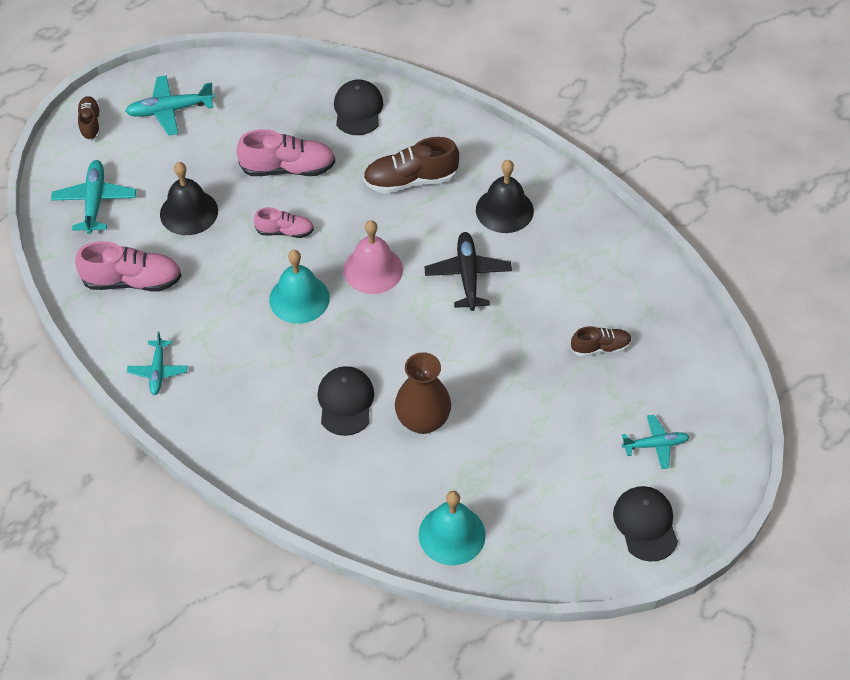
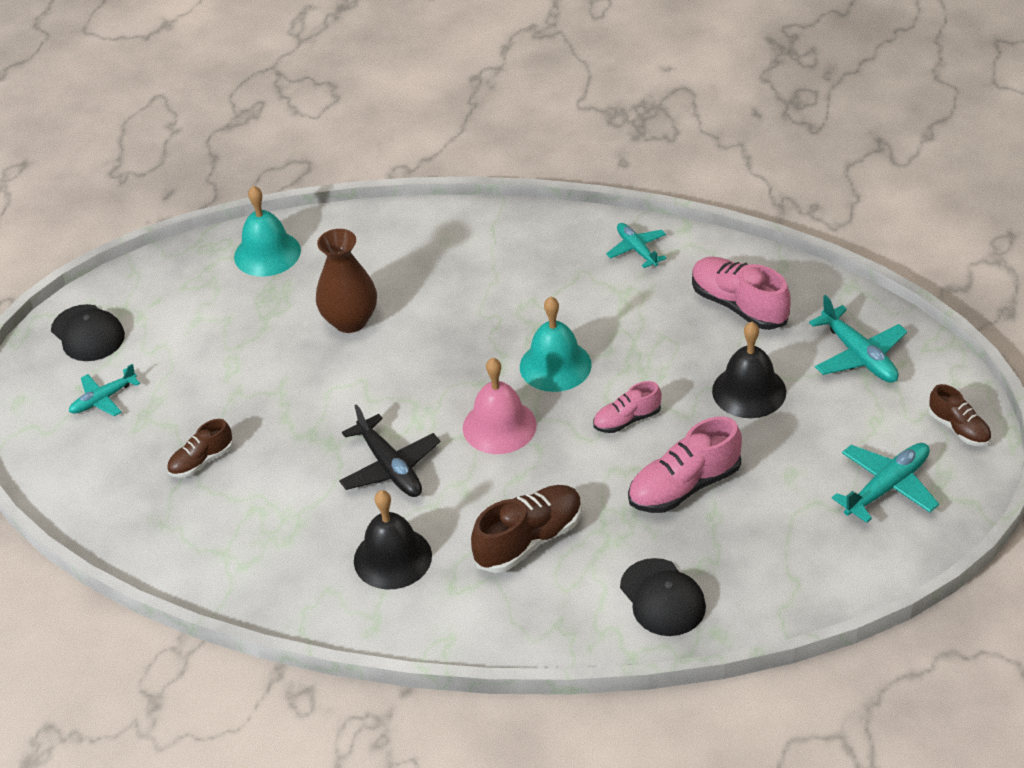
camera: 155 degrees right, 10 degrees down
(132, 281) = (739, 305): pink shoe -> pink shoe turned 75 degrees clockwise
(345, 402) = (436, 303): black cap -> none

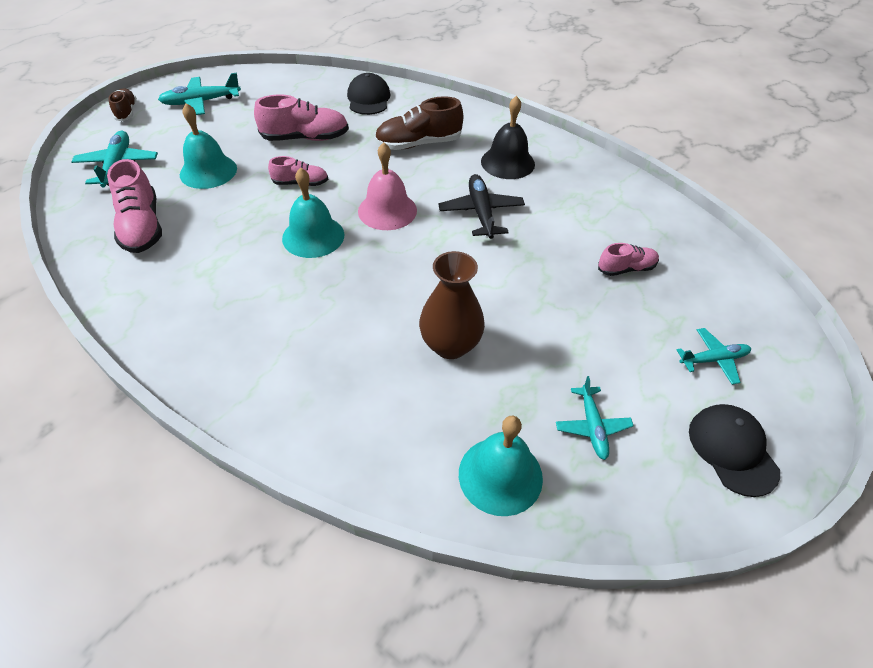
camera: 160 degrees left, 5 degrees up
(201, 461) = (626, 269): brown shoe -> pink shoe
(637, 250) = (154, 307): turquoise plane -> turquoise plane (592, 426)
(749, 391) = (208, 171): black bell -> turquoise bell

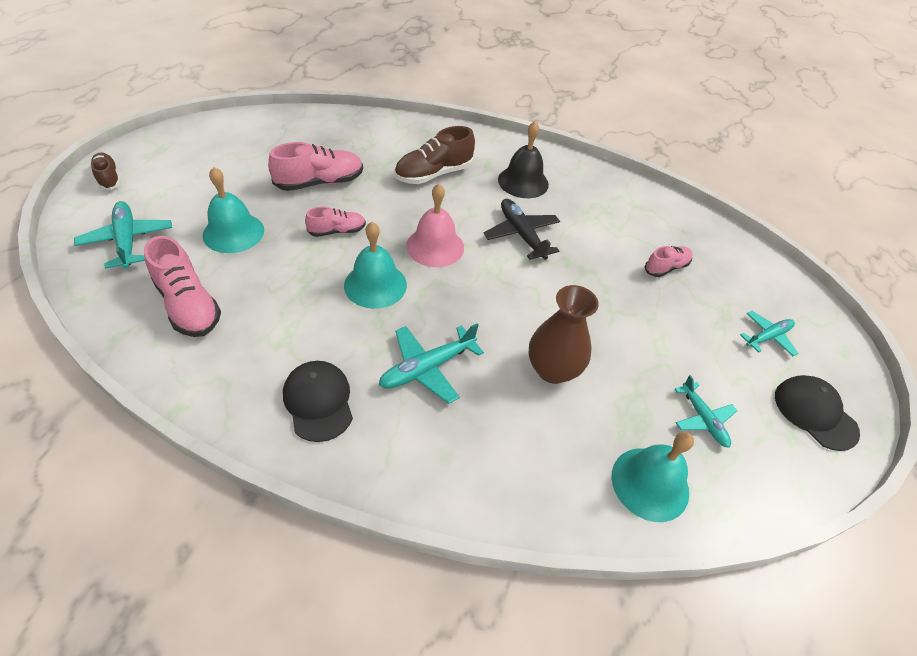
camera: 20 degrees left, 0 degrees up
(201, 102) = (190, 157): turquoise plane -> turquoise plane (428, 368)
(368, 99) = (364, 133): black cap -> black cap (318, 401)

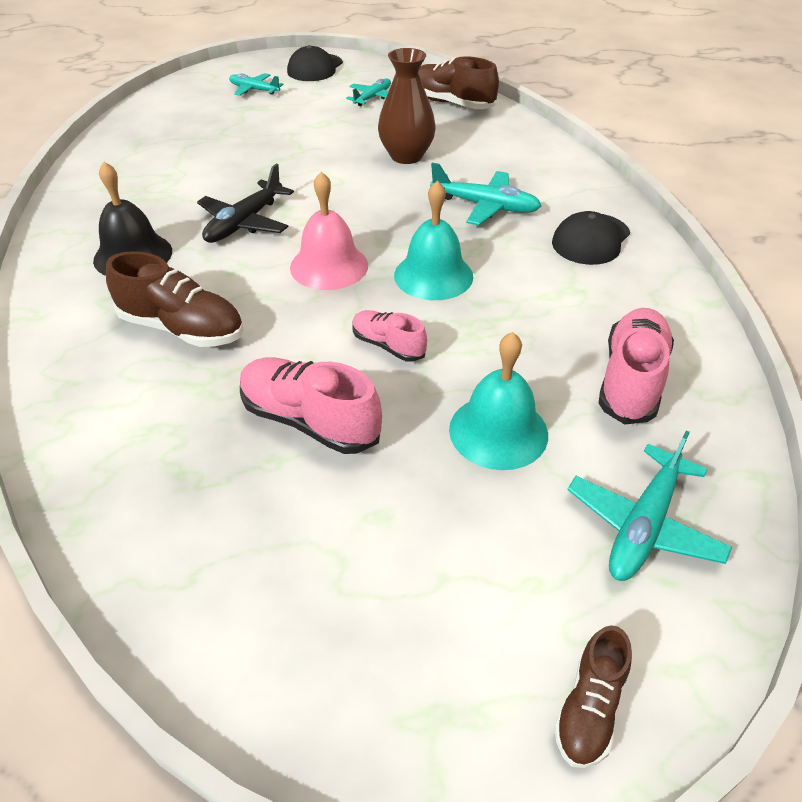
camera: 120 degrees left, 5 degrees down
(650, 483) = (451, 103): turquoise bell -> brown shoe
(666, 267) = (210, 140): pink shoe -> none

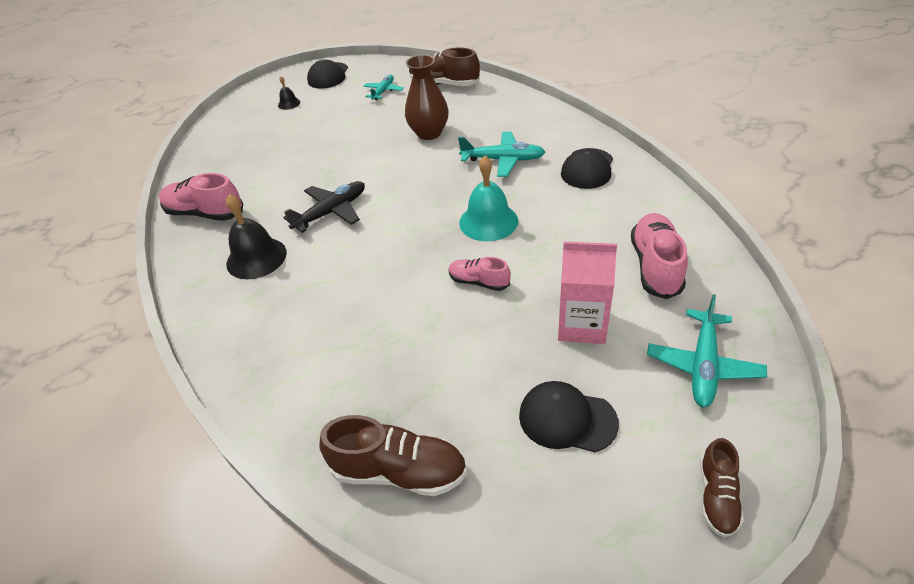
camera: 10 degrees left, 0 degrees up
(182, 328) = (322, 306): brown shoe -> brown shoe (399, 471)
(245, 222) = (331, 212): black plane -> black plane turned 150 degrees counterclockwise
(254, 90) = (289, 103): turquoise plane -> black bell
(309, 421) = (447, 351): pink shoe -> pink shoe (205, 213)
(329, 266) = (409, 232): pink bell -> none
(426, 546) = (567, 419): none -> black cap
(498, 431) = (581, 325): turquoise bell -> pink carton

